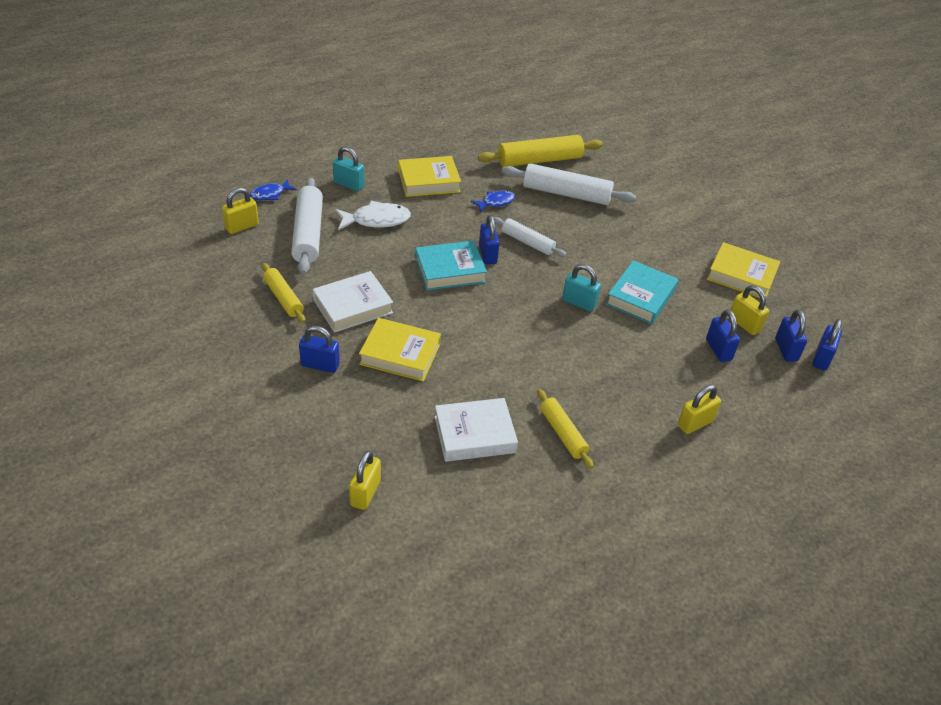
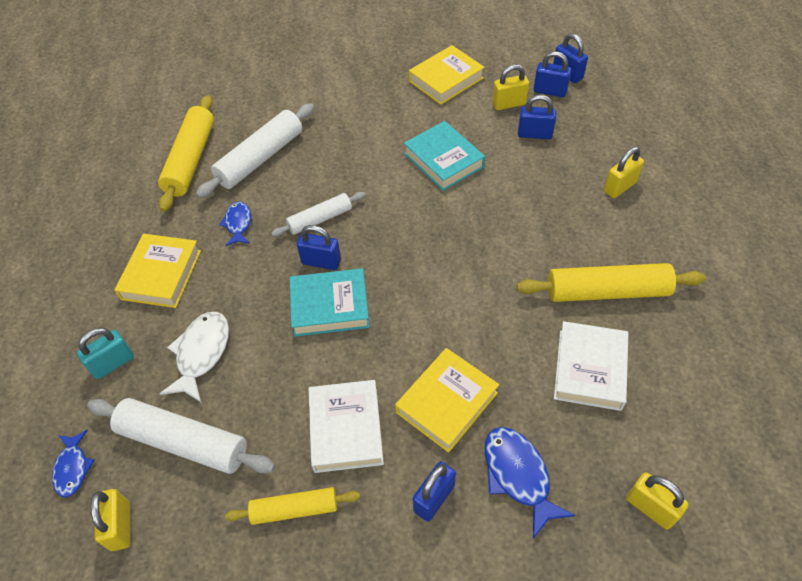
camera: 60 degrees left, 10 degrees up
(358, 408) = (518, 475): none -> blue fish
(450, 270) = (330, 306): turquoise book -> turquoise book turned 75 degrees clockwise
(563, 433) = (607, 291): yellow rolling pin -> yellow rolling pin, size x1.65
(579, 303) = (431, 211): turquoise padlock -> none
(695, 423) = (619, 187): yellow padlock -> yellow padlock turned 60 degrees clockwise

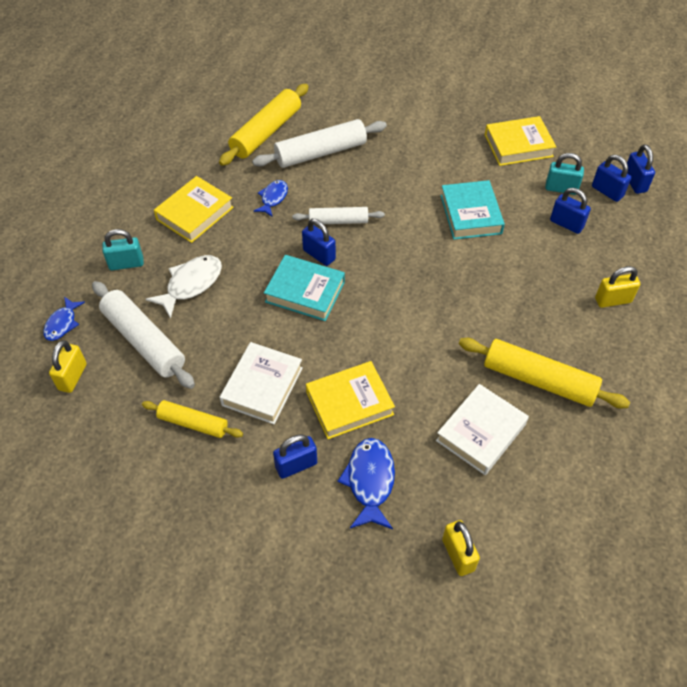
camera: 25 degrees right, 0 degrees up
(509, 104) = (561, 188): yellow padlock -> turquoise padlock

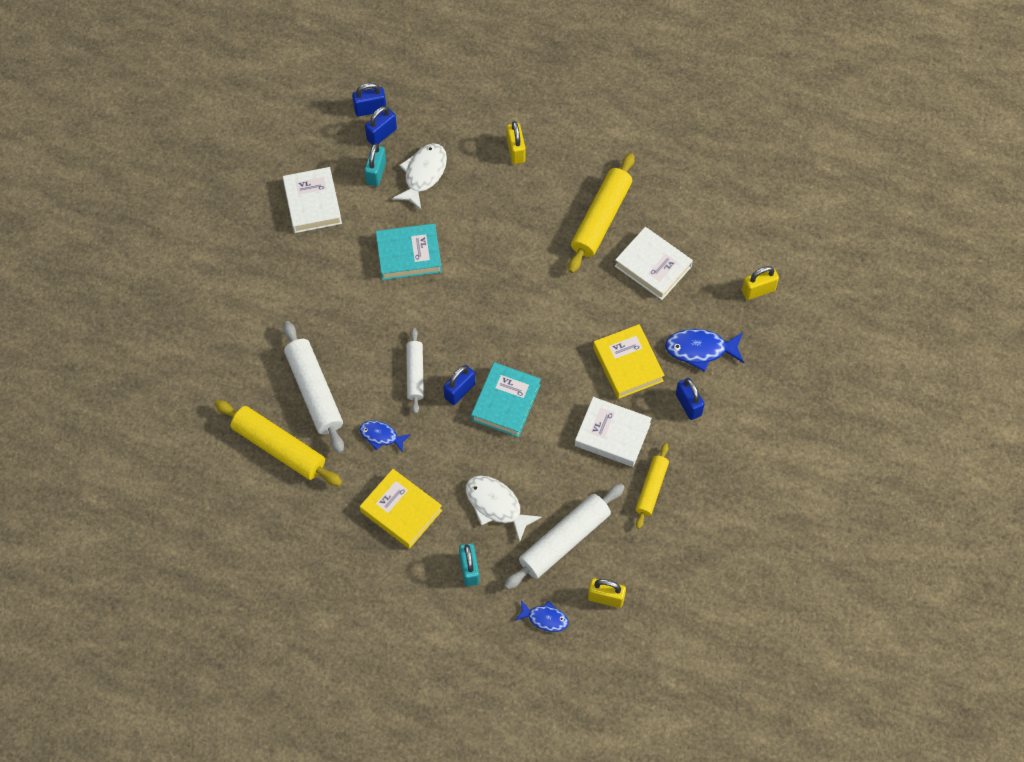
camera: 90 degrees left, 10 degrees up
(518, 145) = (312, 203): yellow book -> white book
(566, 224) = (423, 174): blue padlock -> white fish

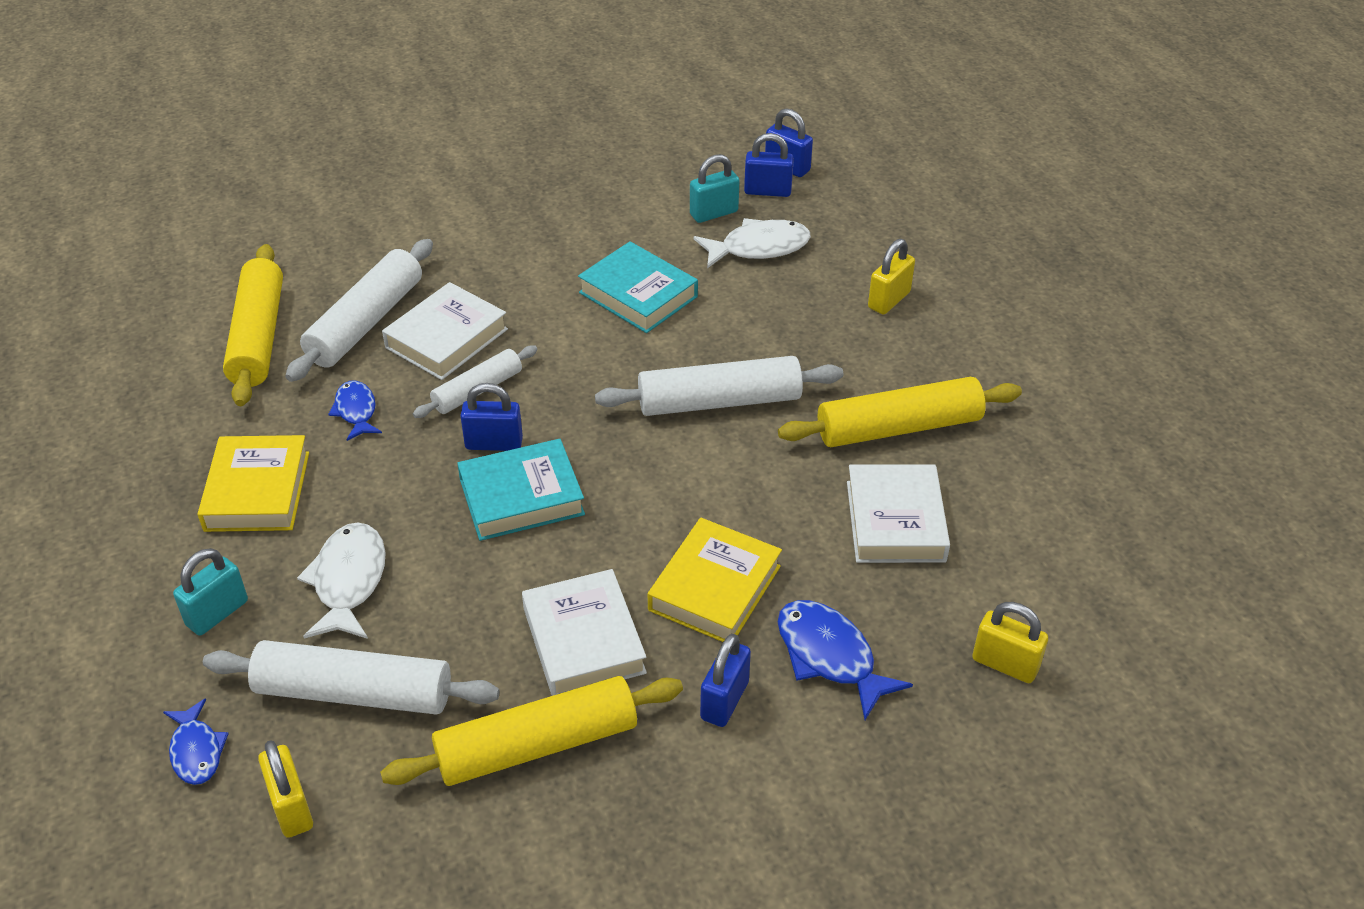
camera: 50 degrees right, 20 degrees down
(312, 203) = (616, 191): white book -> white book (446, 338)
(518, 277) = (719, 401): none -> white rolling pin
(651, 488) = (537, 745): yellow rolling pin -> yellow rolling pin, size x1.65

